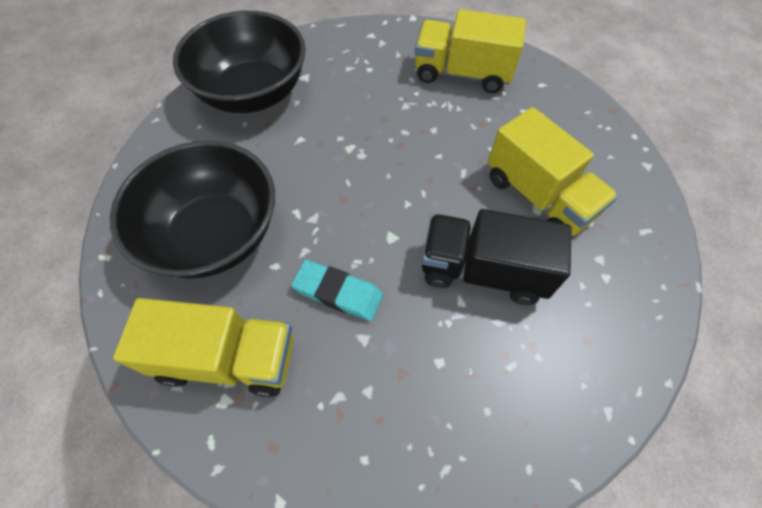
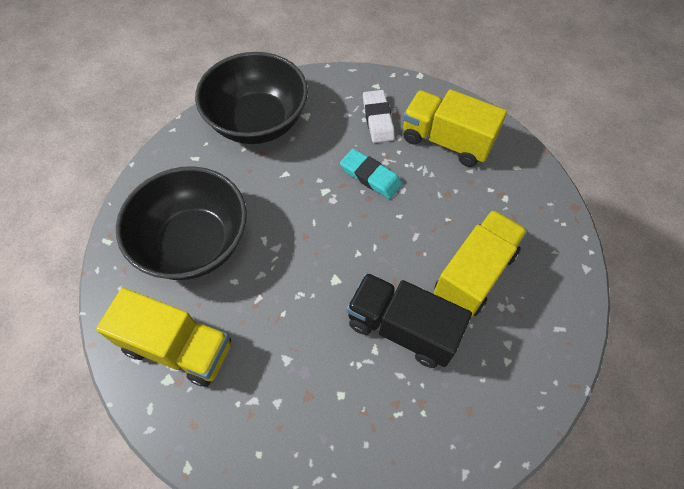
camera: 15 degrees right, 0 degrees up
(338, 292) = (277, 316): turquoise eraser -> turquoise eraser (370, 176)
(383, 66) = (378, 119): none -> white eraser
(538, 196) = (474, 274): yellow truck -> yellow truck turned 120 degrees counterclockwise

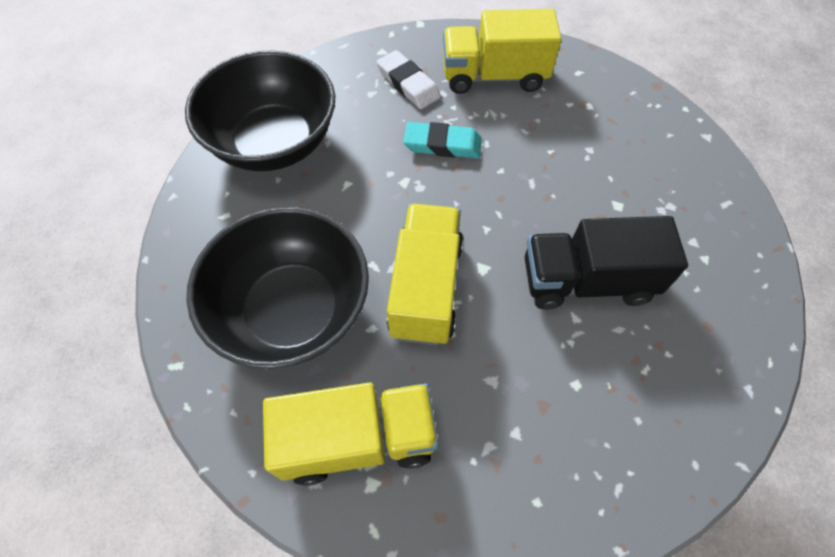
camera: 30 degrees left, 0 degrees up
(474, 274) = (614, 191): yellow truck -> yellow truck (425, 288)

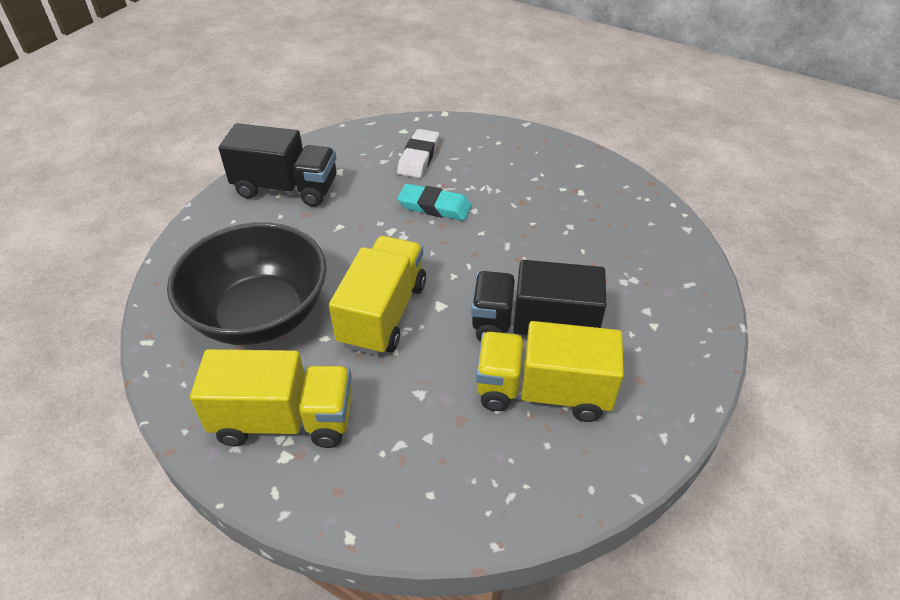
camera: 10 degrees right, 15 degrees down
(274, 143) = (286, 188): black bowl -> black truck
(408, 84) = (419, 157): white eraser -> white eraser turned 45 degrees clockwise
(494, 76) = (498, 160): yellow truck -> yellow truck (543, 392)

